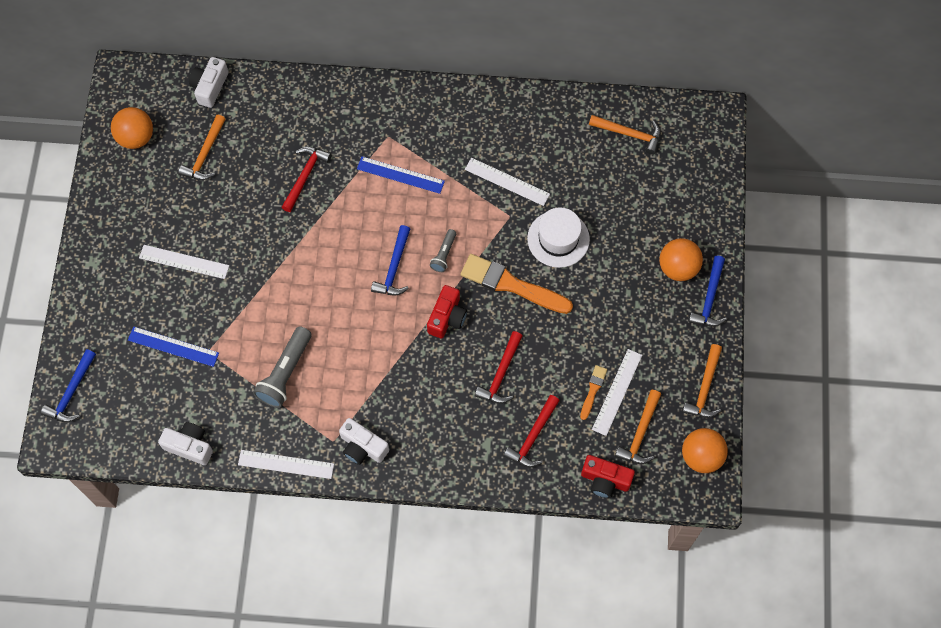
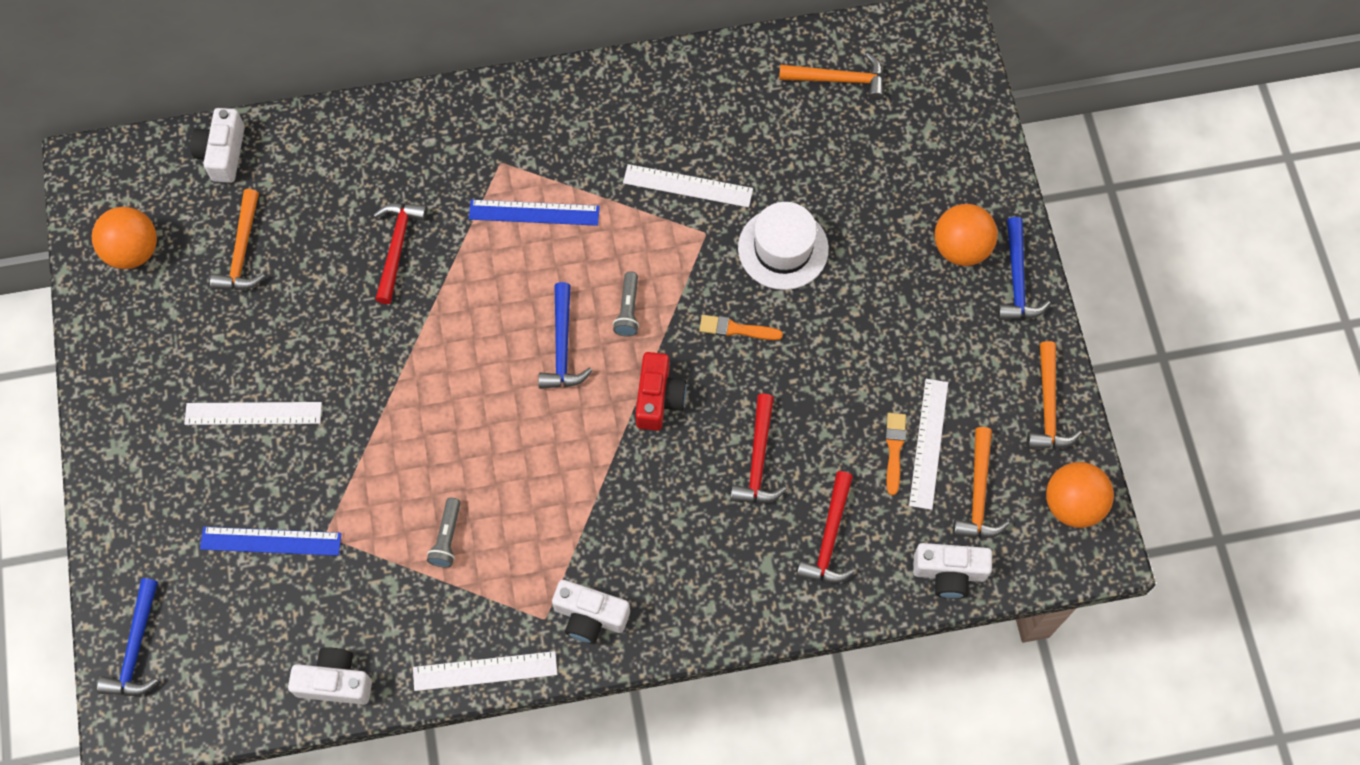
camera: 15 degrees left, 0 degrees up
(285, 373) = (447, 538): grey flashlight -> grey flashlight, size x0.55
(511, 285) = (736, 329): orange brush -> orange brush, size x0.49
(605, 480) = (949, 573): red camera -> white camera

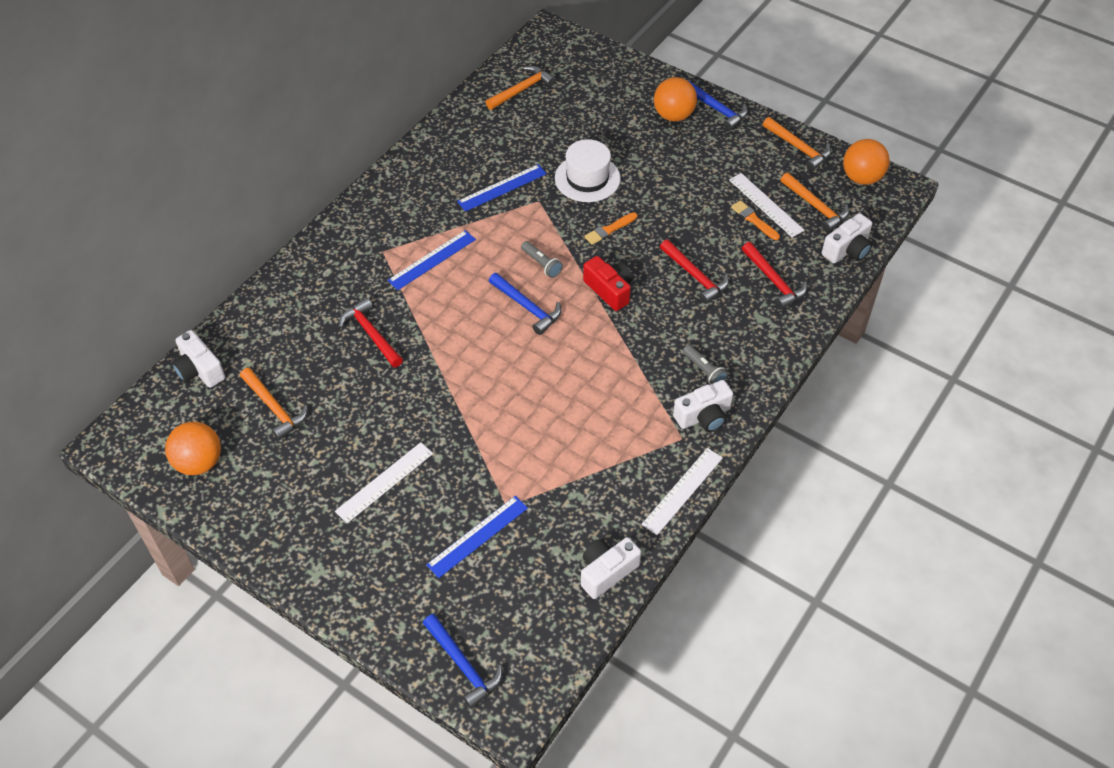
camera: 45 degrees left, 15 degrees down
(447, 538) = (579, 446): grey flashlight -> grey flashlight (704, 371)
(688, 186) = (502, 188): white ruler -> blue ruler

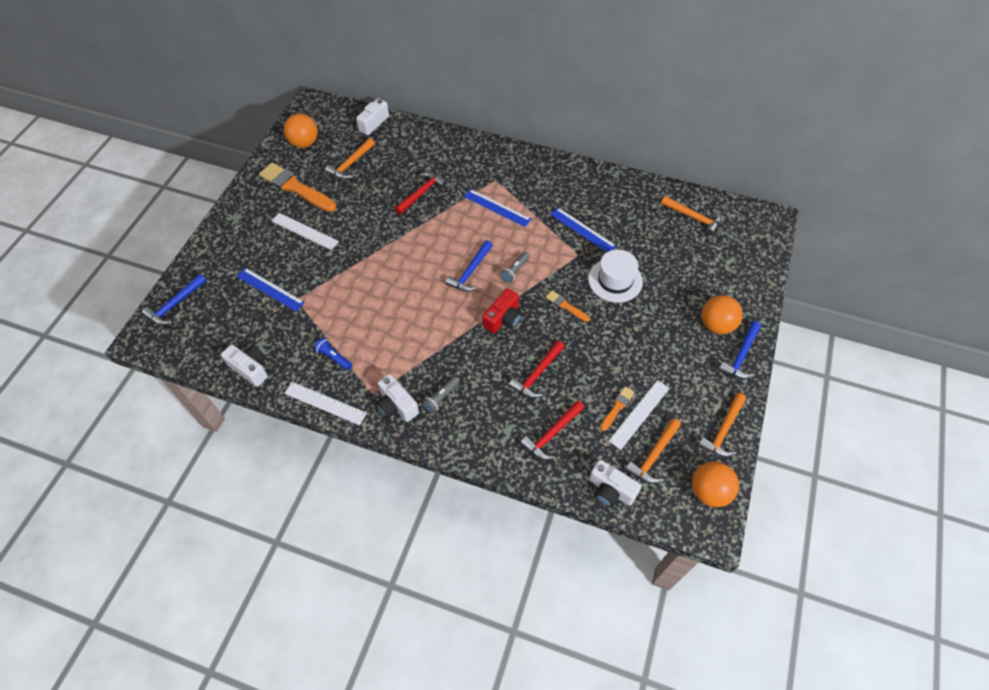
camera: 75 degrees right, 5 degrees up
(291, 484) = (295, 187): none -> orange brush
(616, 473) = (333, 357): none -> blue flashlight

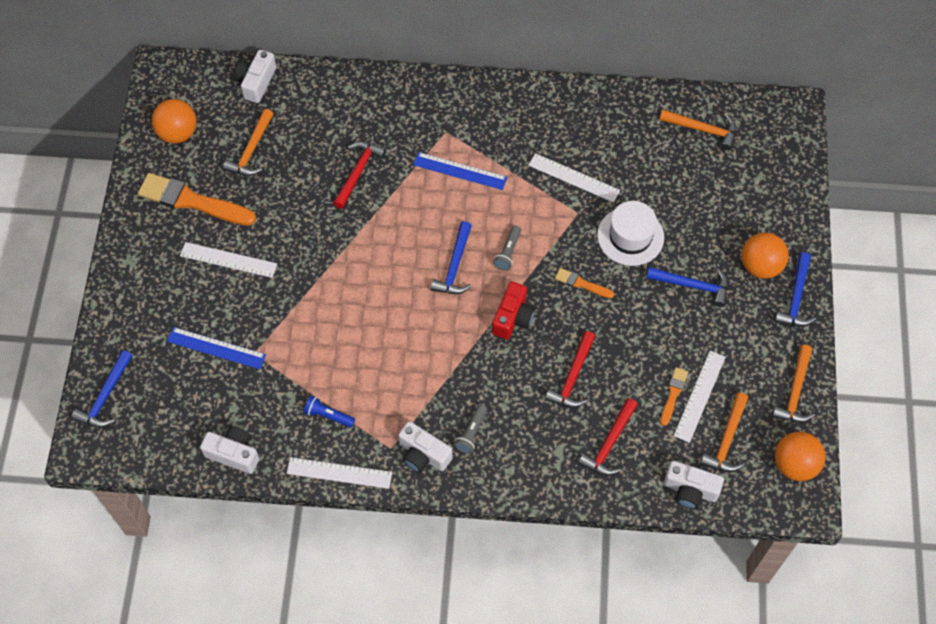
camera: 15 degrees left, 5 degrees up
(582, 230) = (574, 178): blue ruler -> white ruler
(656, 327) = (693, 286): none -> blue hammer

